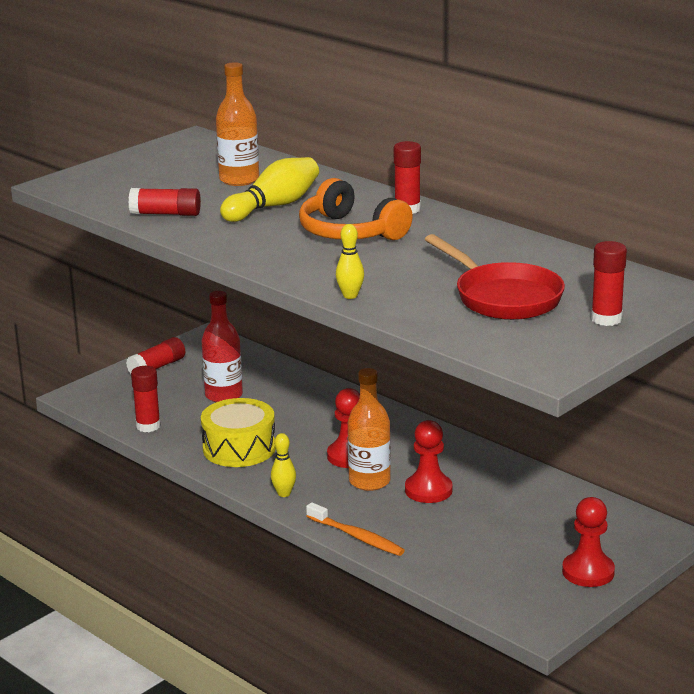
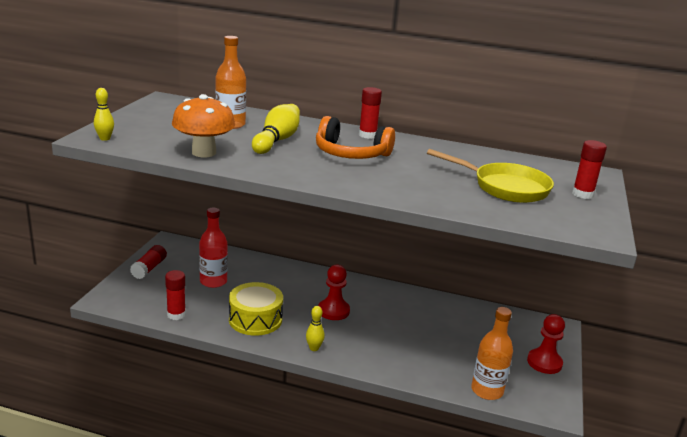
camera: 30 degrees left, 0 degrees up
(166, 214) = (204, 152): red glue stick -> orange mushroom
(350, 296) = (409, 198): yellow bowling pin -> yellow bowling pin (105, 138)
(357, 537) = (389, 371): orange toothbrush -> none
(369, 481) = (361, 327): orange bottle -> orange bottle (487, 391)
(428, 490) = (403, 325): red pawn -> none
(503, 297) = (505, 187): red pan -> yellow pan

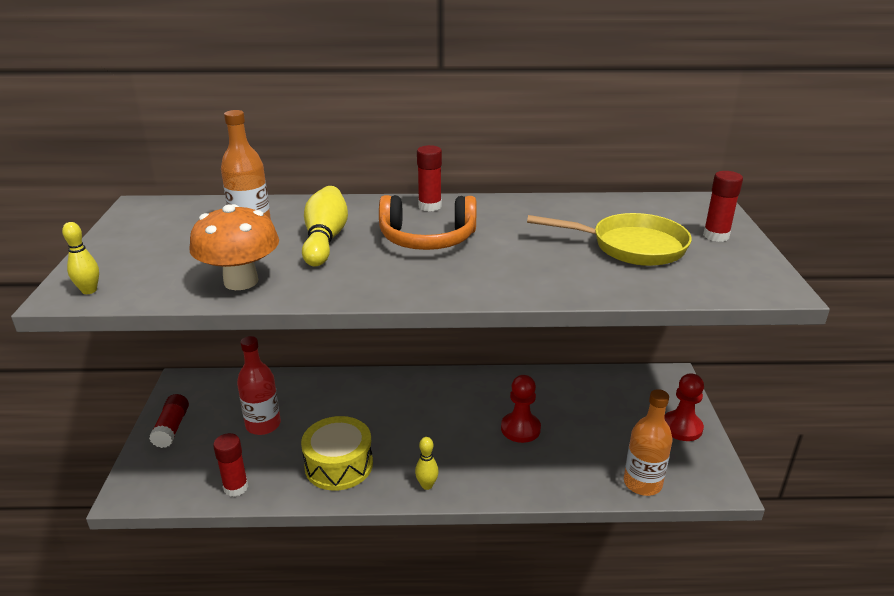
camera: 15 degrees left, 5 degrees up
(333, 311) = (426, 425): red pawn -> red pawn (520, 429)

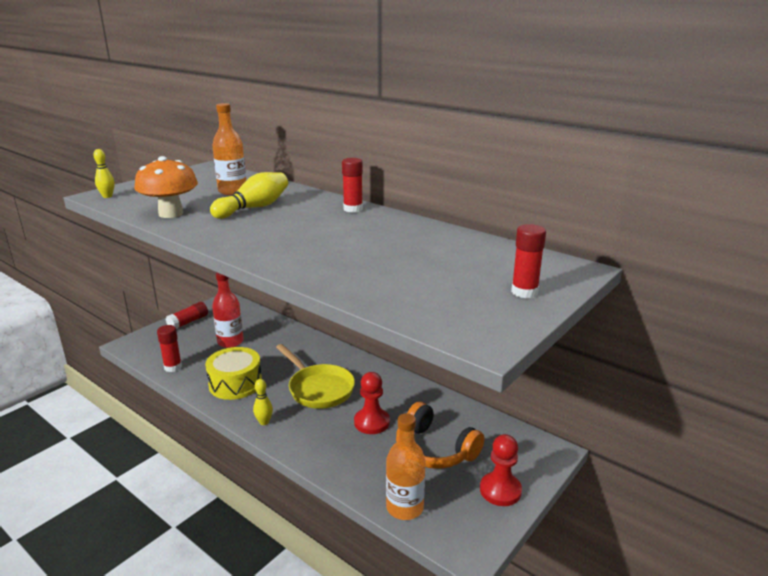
camera: 40 degrees right, 5 degrees down
(427, 239) = (309, 225): orange headphones -> orange headphones (434, 450)
(631, 246) = (433, 274): yellow pan -> yellow pan (318, 389)

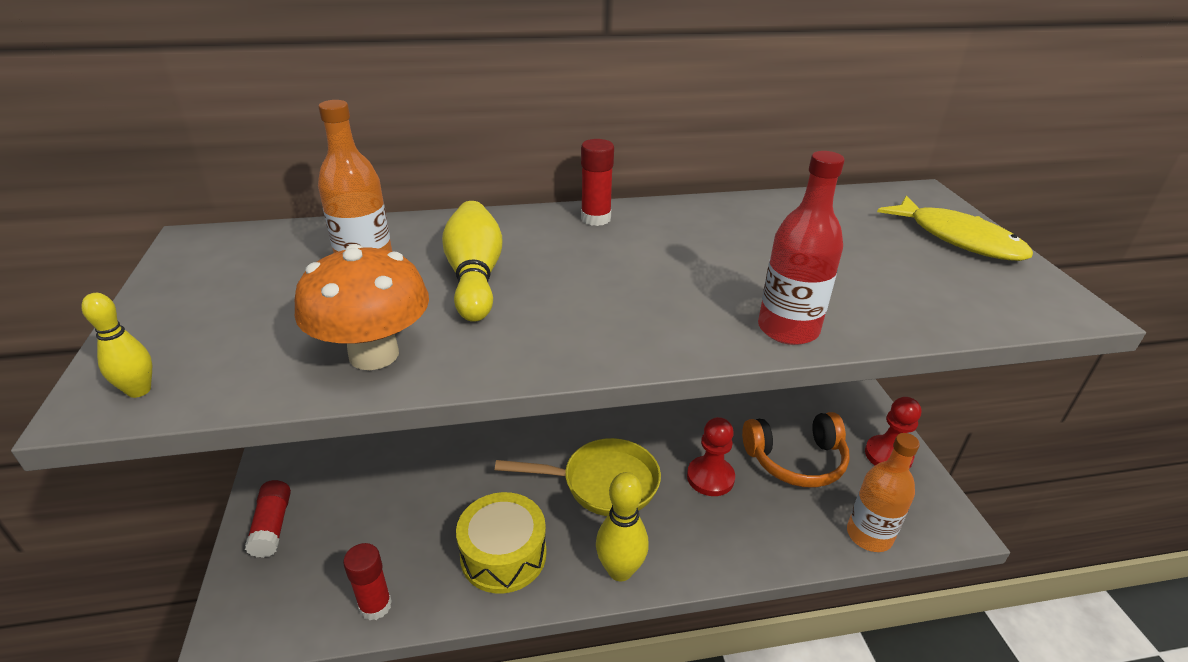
camera: 50 degrees left, 10 degrees up
(230, 342) = (394, 508): red bottle -> red bottle (788, 329)
(264, 422) = (620, 570): yellow bowling pin -> yellow bowling pin, size x1.77
(524, 292) = (958, 239): red glue stick -> yellow fish

